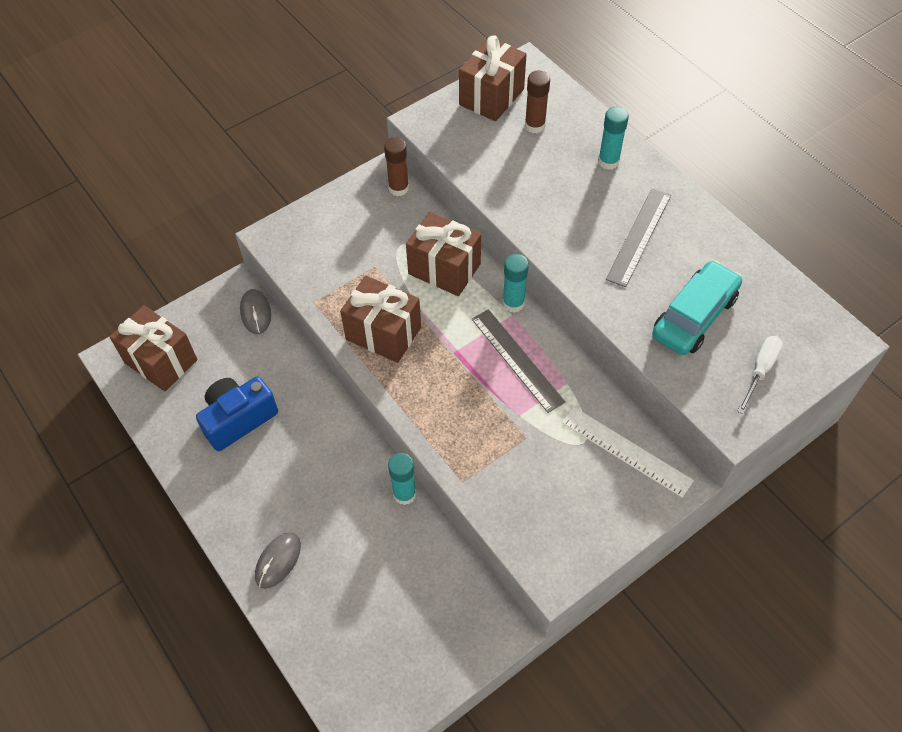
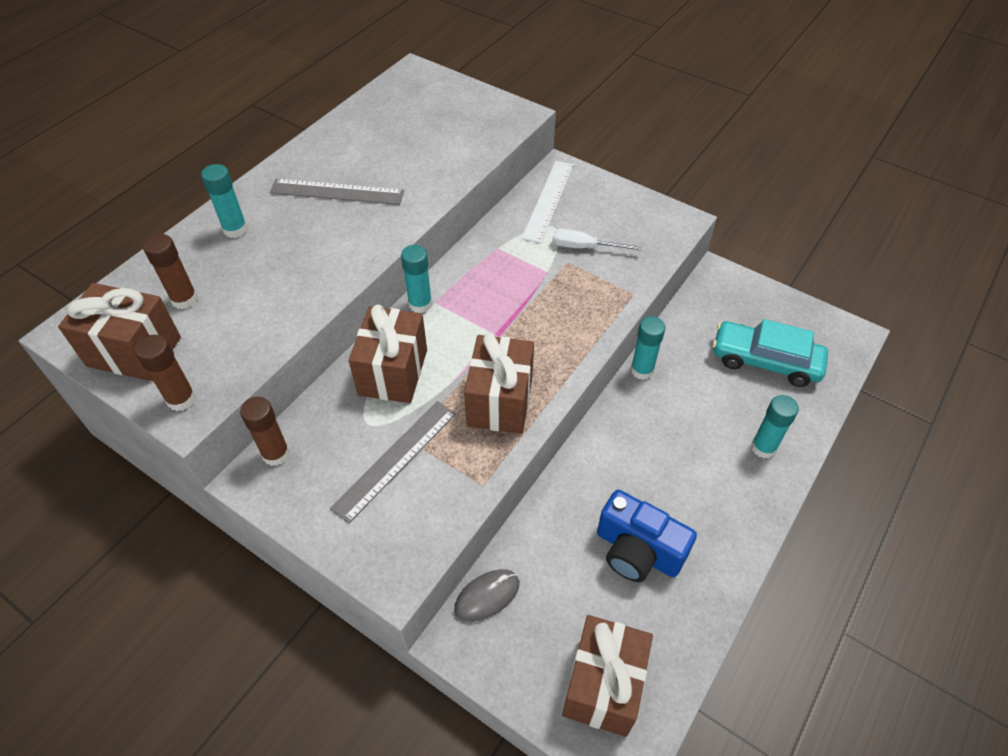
camera: 110 degrees left, 5 degrees down
(278, 561) = (763, 447): grey mouse -> turquoise glue stick
(435, 118) = (181, 399): none -> brown glue stick
(517, 359) = (487, 286): grey ruler -> grey ruler (395, 459)
(694, 316) = (421, 146): turquoise car -> turquoise car (765, 361)
(760, 370) = (462, 107): white screwdriver -> white screwdriver (584, 247)

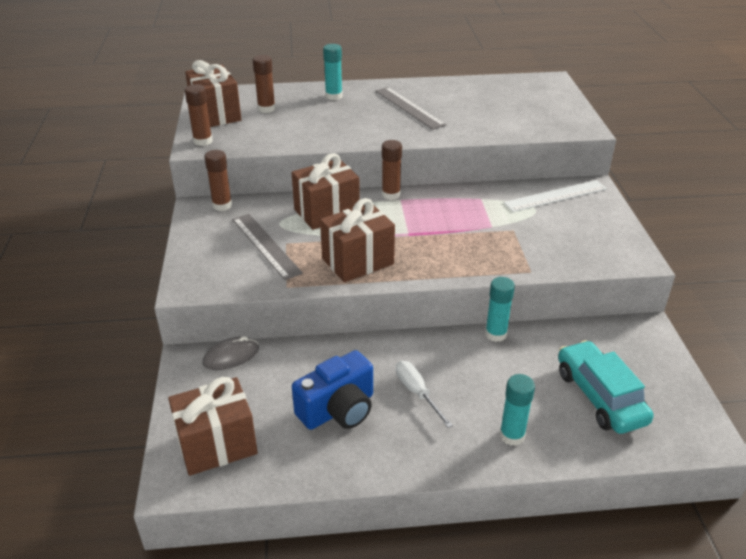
camera: 50 degrees right, 15 degrees down
(395, 459) = (266, 245): grey ruler -> grey ruler turned 60 degrees clockwise
(420, 304) = (391, 195): turquoise glue stick -> brown glue stick
(487, 596) = (231, 356): grey mouse -> grey mouse turned 45 degrees counterclockwise
(584, 247) = (538, 230): white screwdriver -> white screwdriver (417, 392)
(637, 551) = (338, 409): blue camera -> blue camera turned 120 degrees counterclockwise

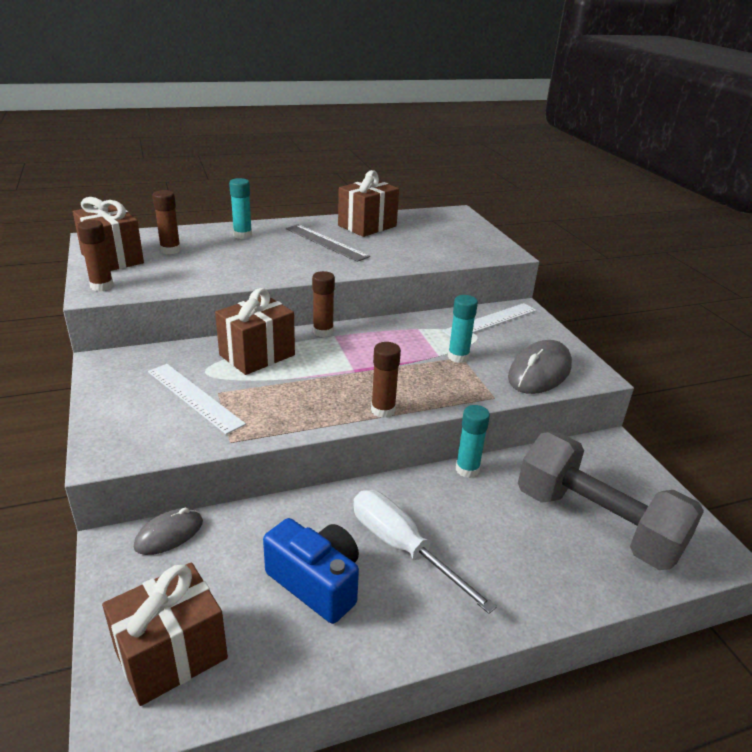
camera: 15 degrees left, 5 degrees down
(222, 205) = (132, 357): brown glue stick -> brown glue stick (383, 410)
(266, 245) = (194, 397): grey ruler -> white ruler
(338, 409) = (316, 582): blue camera -> blue camera turned 90 degrees counterclockwise
(358, 261) = (306, 405): brown gift -> brown gift (367, 226)
(417, 392) = (402, 548): white screwdriver -> white screwdriver, size x1.64
(512, 435) = (522, 583): turquoise glue stick -> turquoise glue stick (458, 357)
(584, 252) = (539, 372): none -> grey mouse
(600, 396) = (596, 524): turquoise car -> grey dumbbell

